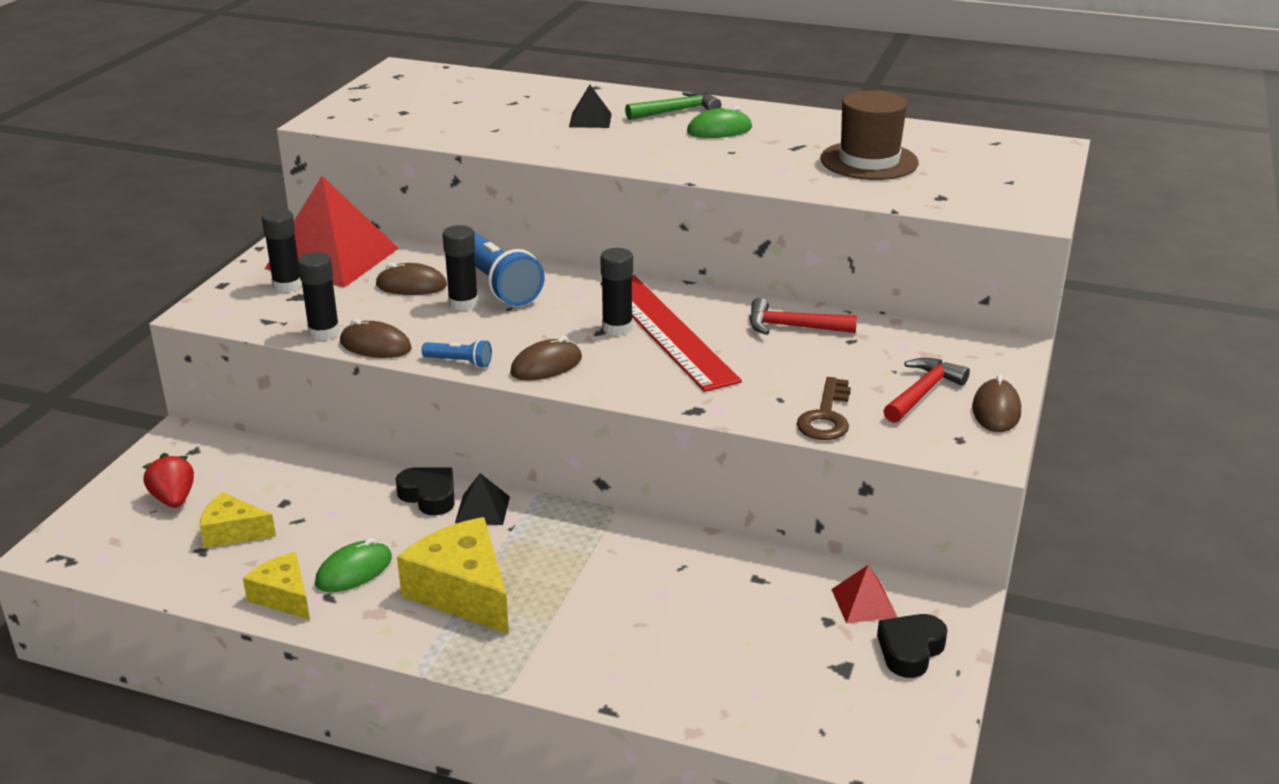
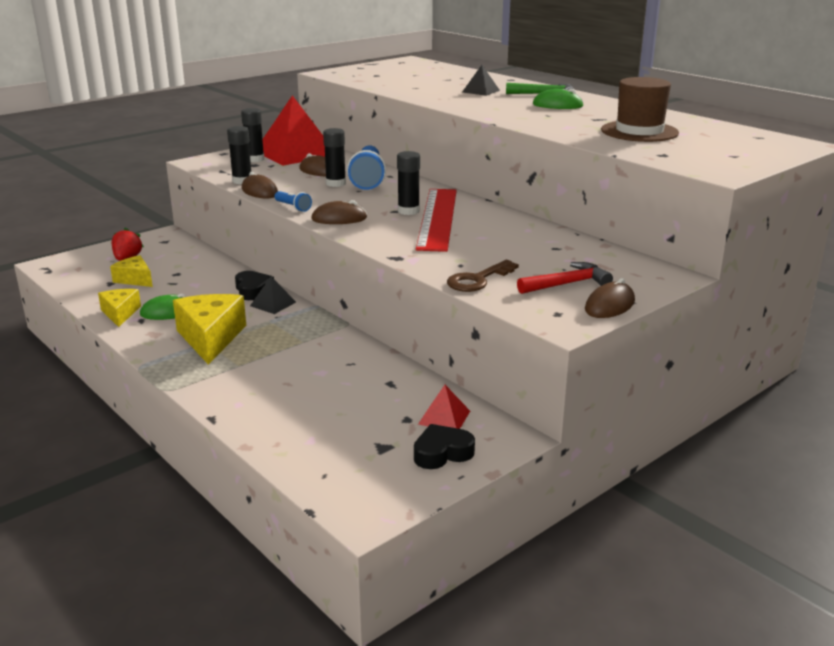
camera: 30 degrees right, 5 degrees down
(793, 327) = (525, 233): red hammer -> none

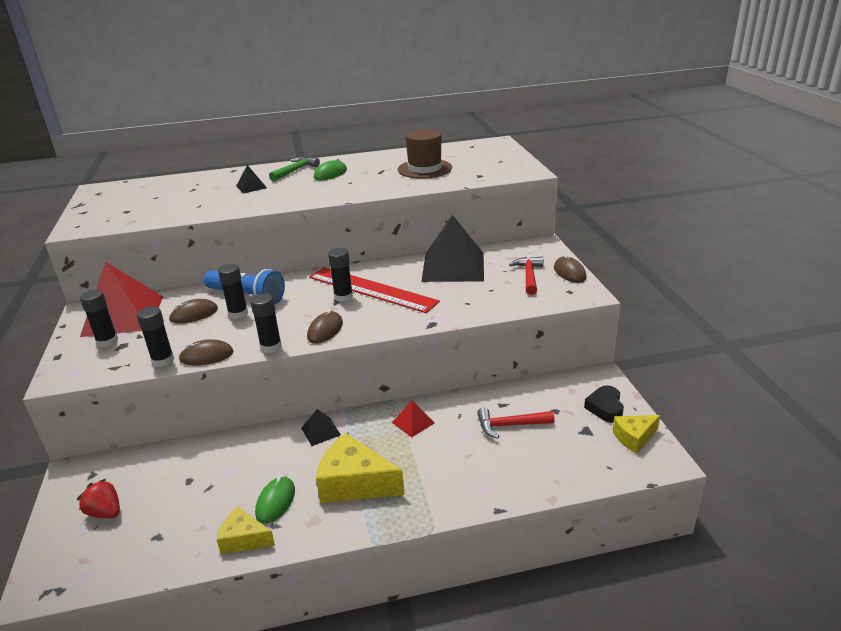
camera: 60 degrees left, 5 degrees up
(135, 279) = (170, 514): yellow cheese -> yellow cheese (634, 437)
(253, 290) = (281, 437): black heart -> none
(293, 207) = (271, 346): blue flashlight -> black glue stick
(355, 396) = (510, 425): none -> red hammer
(444, 417) = (562, 394): red pyramid -> red pyramid (413, 422)
(478, 280) = (499, 303): brown key -> none
(536, 242) = (453, 267): none -> black pyramid

